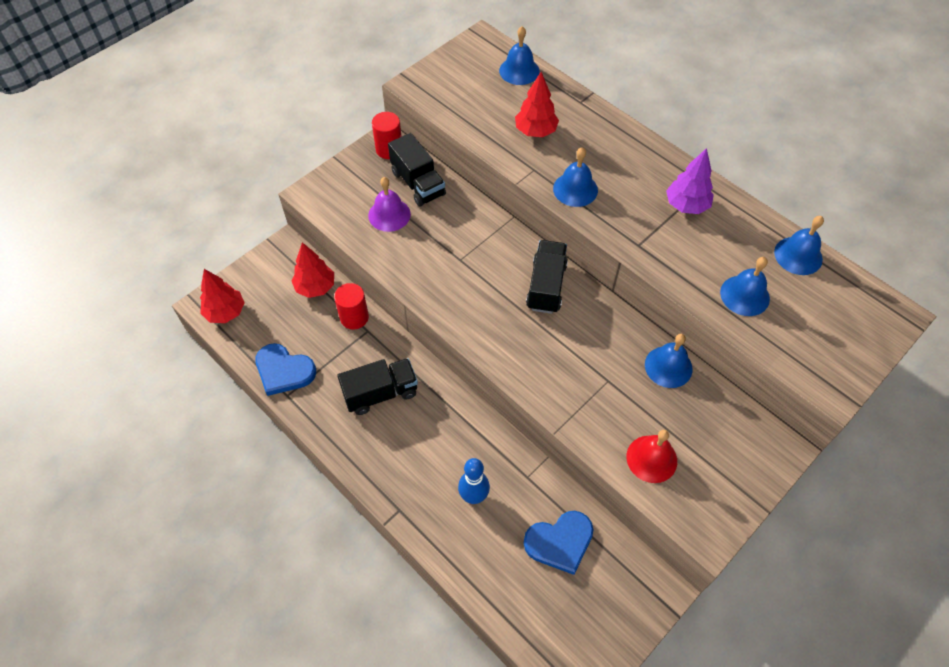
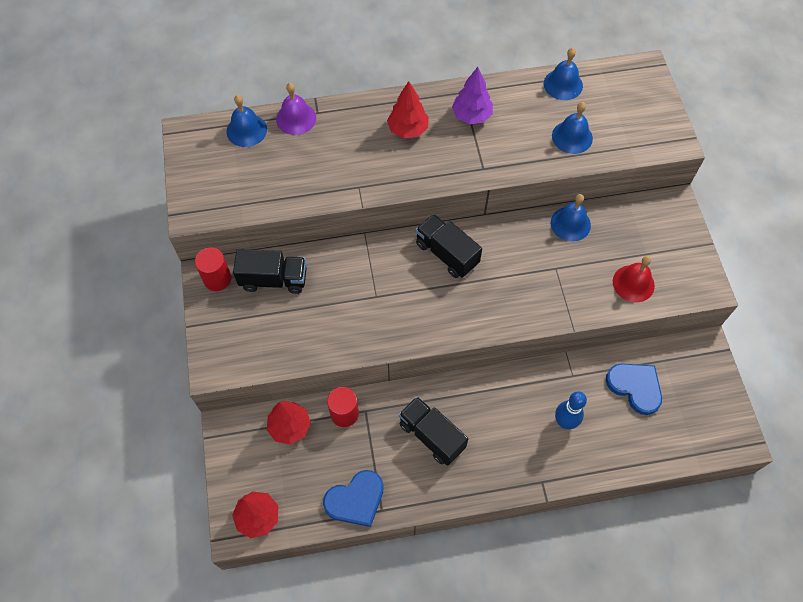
camera: 55 degrees left, 5 degrees up
(381, 393) = (432, 435): black truck -> black truck turned 60 degrees counterclockwise
(389, 214) = (288, 320): purple bell -> purple bell (296, 118)
(535, 131) = (321, 161): red tree -> red tree (408, 129)
(560, 542) = (635, 387): blue heart -> blue heart turned 60 degrees counterclockwise
(575, 189) = (400, 173): blue bell -> none

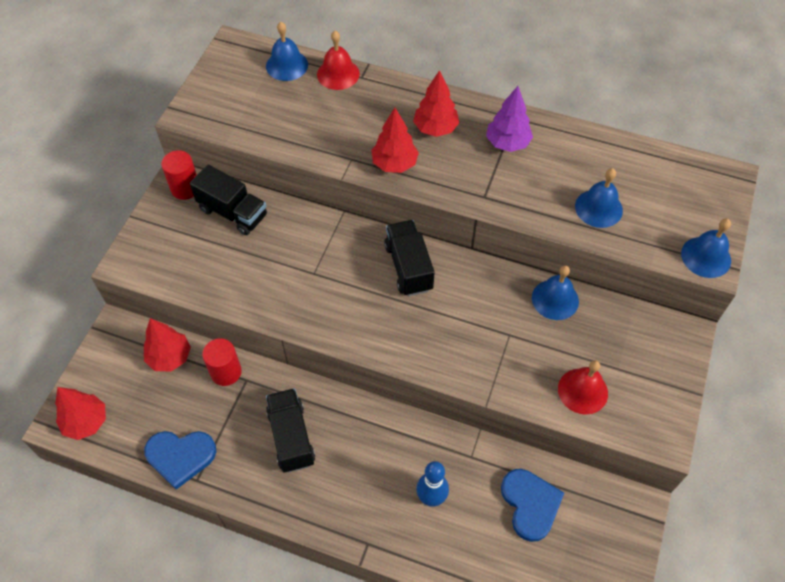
camera: 30 degrees right, 5 degrees down
(296, 118) = (338, 74): purple bell -> red bell
(396, 175) = (394, 164): none -> red tree
(563, 84) = (624, 154): blue bell -> blue bell (706, 257)

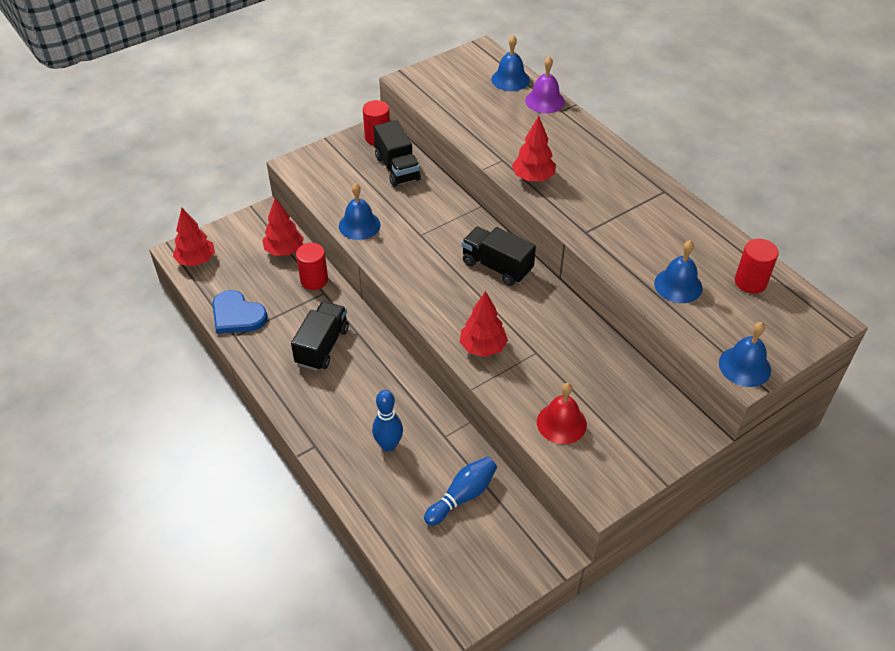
camera: 35 degrees right, 10 degrees down
(338, 74) = (545, 101): red bell -> purple bell
(408, 267) = (497, 266): black truck -> black truck turned 75 degrees counterclockwise
(435, 128) = (589, 169): red tree -> red tree (483, 347)
(507, 143) = (641, 205): purple tree -> none
(530, 504) = (462, 496): blue heart -> blue bowling pin
(555, 299) = (598, 348): blue bell -> blue bell (359, 225)
(648, 172) = (750, 282): none -> red cylinder

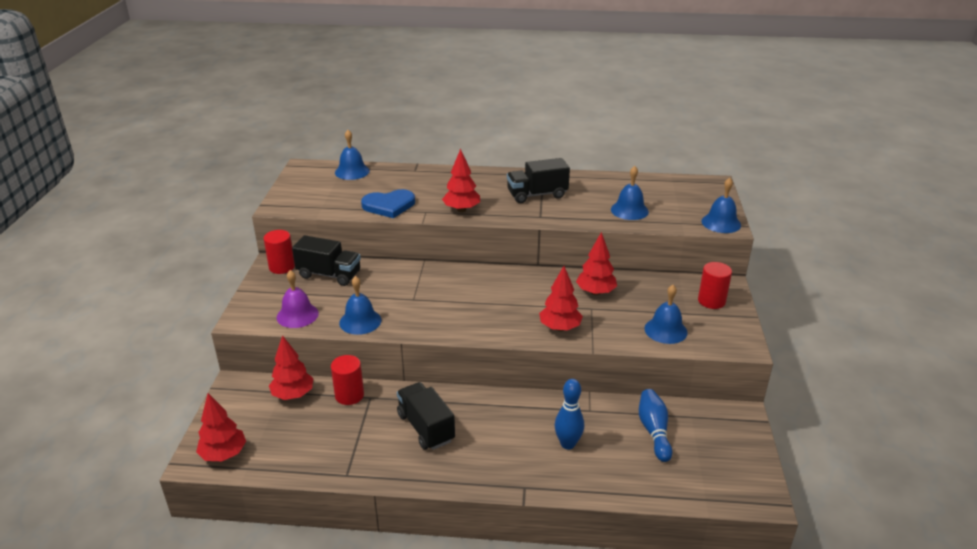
camera: 50 degrees left, 15 degrees down
(237, 315) = (325, 461): blue heart -> blue heart (389, 205)
(497, 266) = (492, 283): black truck -> black truck (537, 195)
(545, 101) = (395, 171): purple bell -> purple bell (297, 315)
(561, 423) = (665, 330): red bell -> blue bell
(564, 341) = (595, 292): none -> red tree
(750, 282) = (655, 188): red cylinder -> red cylinder (711, 301)

